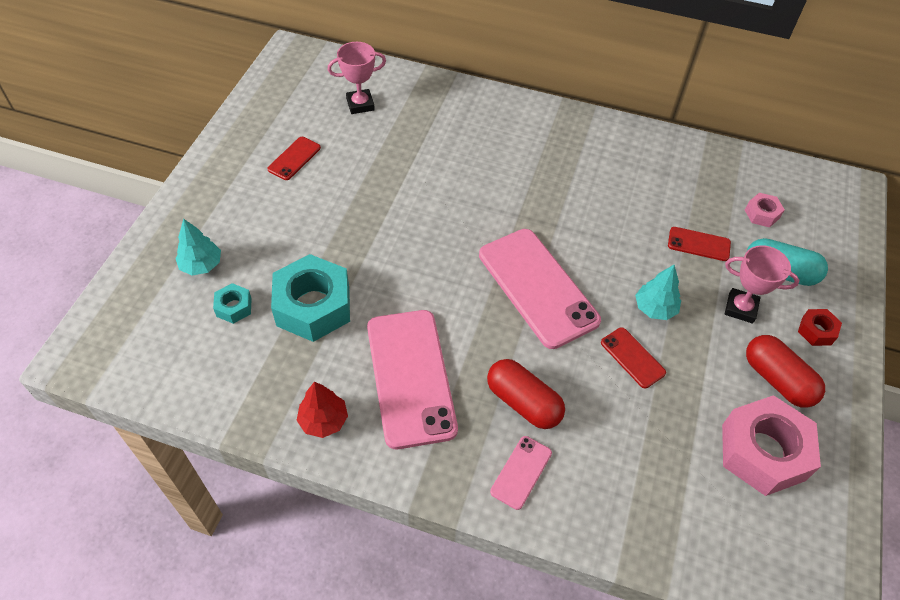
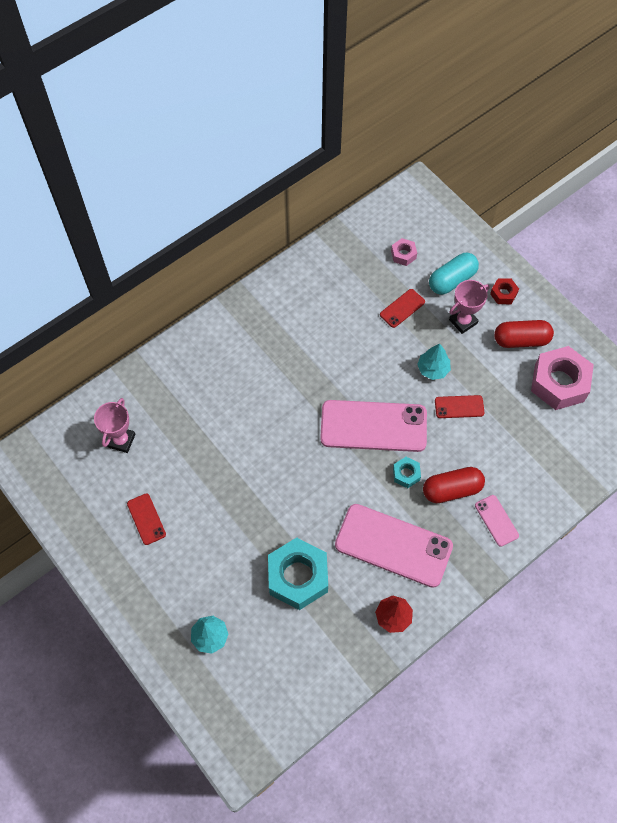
camera: 55 degrees left, 10 degrees up
(234, 307) = (264, 631): turquoise nut -> turquoise nut (406, 474)

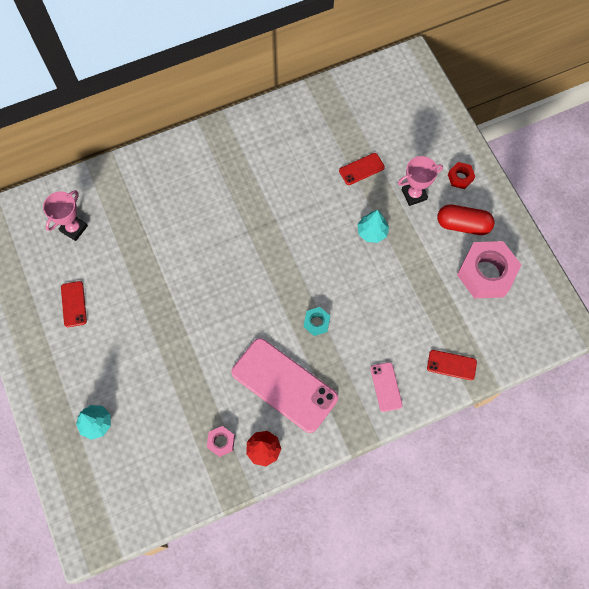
camera: 15 degrees right, 5 degrees up
(298, 577) = (190, 391): turquoise nut -> none
(373, 426) = (301, 271): pink phone -> none
(403, 254) = (378, 119): pink nut -> pink nut (221, 442)
(452, 280) = (416, 154): turquoise capsule -> none
(452, 490) = (354, 348): red capsule -> none
(459, 407) = (385, 273): red phone -> red phone (451, 365)

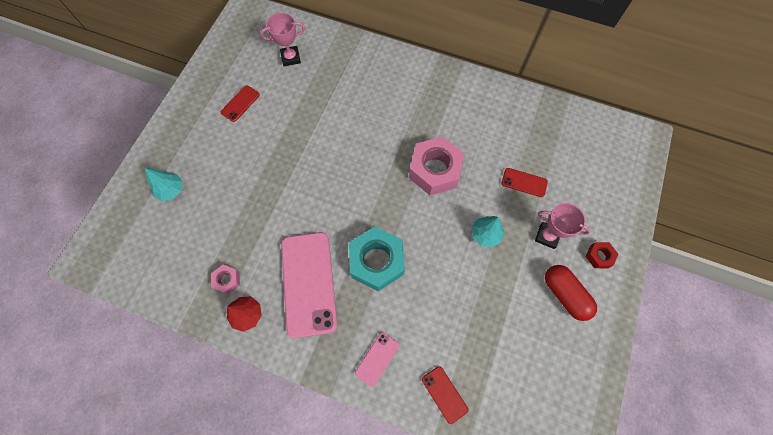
camera: 45 degrees right, 0 degrees up
(316, 323) = (376, 261): turquoise nut -> turquoise nut, size x2.16
(486, 274) = (546, 350): pink nut -> pink nut (435, 170)

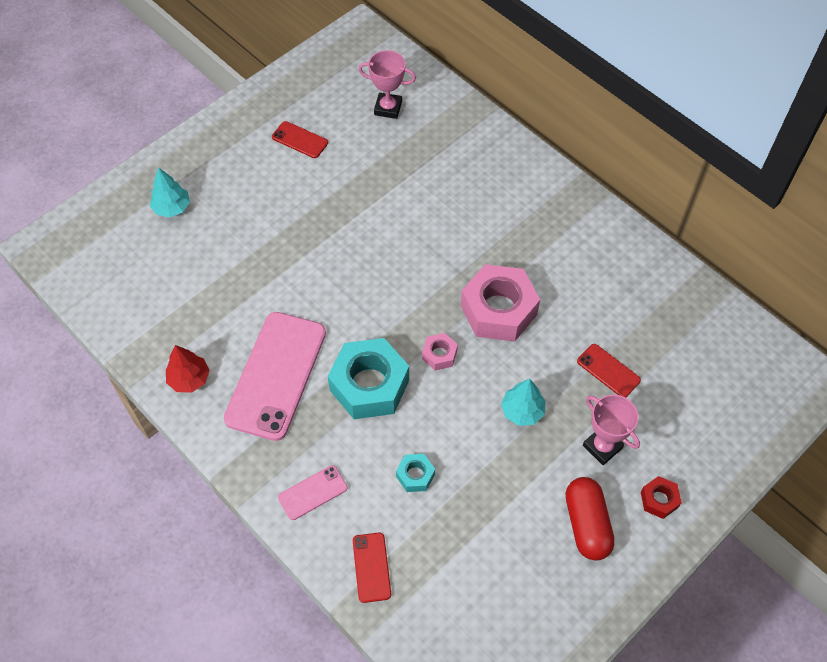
camera: 25 degrees right, 10 degrees down
(227, 280) = (186, 332): pink nut -> pink nut (439, 355)
(240, 103) = (300, 140): red phone -> red phone turned 60 degrees clockwise
(440, 312) = (415, 475): none -> turquoise nut

